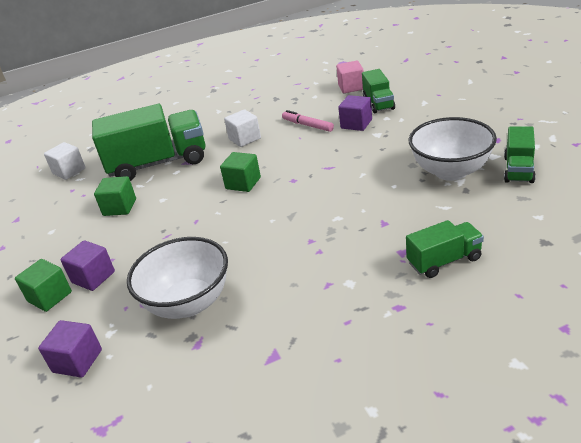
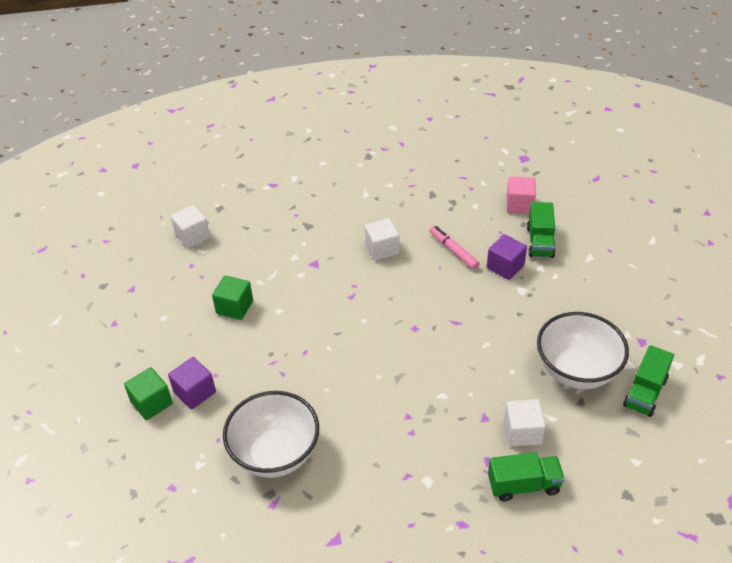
camera: 10 degrees right, 10 degrees up
(77, 361) = (166, 487): purple cube -> none
(158, 163) = (285, 256): green truck -> none
(243, 183) = (363, 315): green cube -> none
(424, 223) = (522, 432): none -> white cube

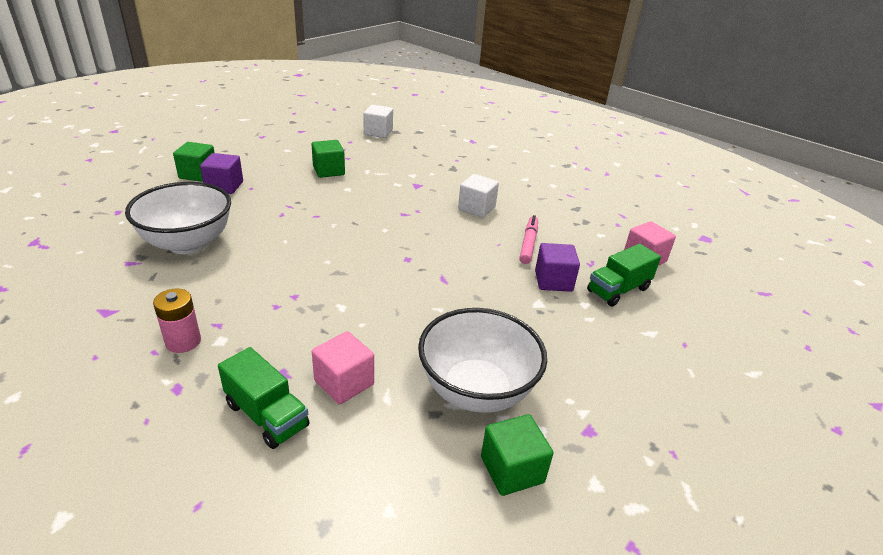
camera: 45 degrees right, 10 degrees down
(412, 503) = (183, 341): none -> pink battery
(522, 432) = (344, 382): white cube -> pink cube
(645, 392) = (512, 469): green truck -> green cube

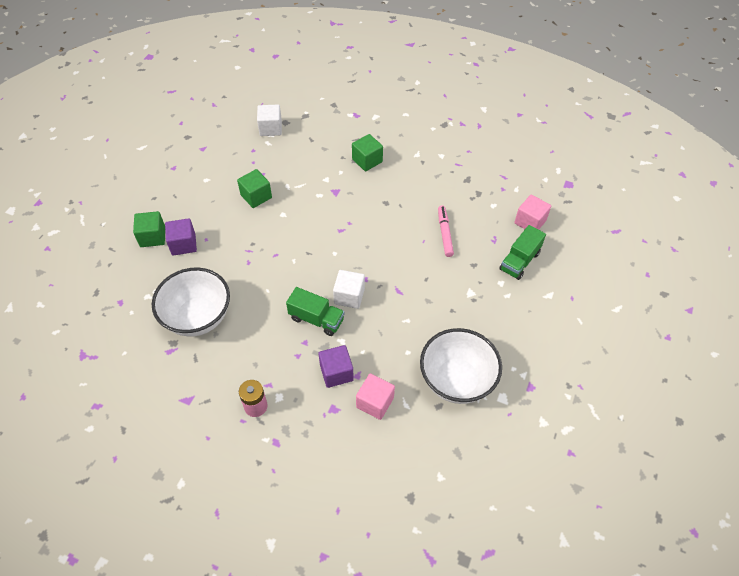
camera: 15 degrees left, 20 degrees up
(267, 415) = (341, 442): green truck -> green truck (316, 319)
(476, 208) = (392, 205): white cube -> white cube (349, 296)
(512, 469) = (496, 428): green cube -> green cube (367, 160)
(553, 281) = (474, 267): purple cube -> purple cube (336, 372)

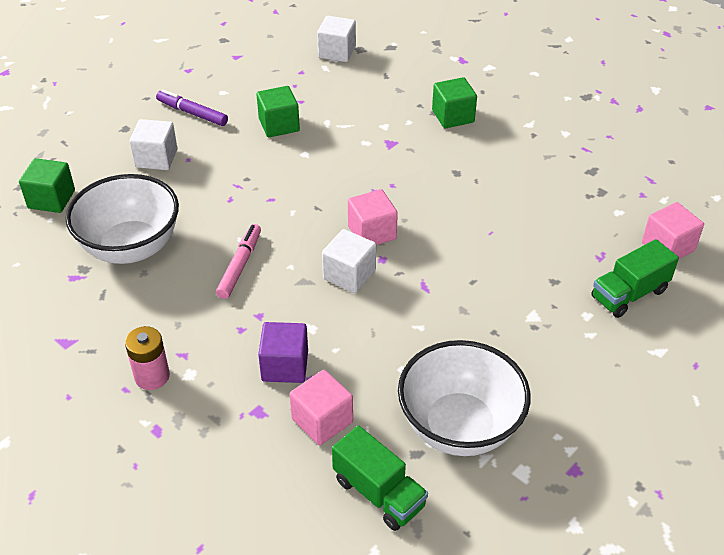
camera: 20 degrees right, 10 degrees down
(152, 237) = (122, 141): green cube -> green cube (51, 199)
(183, 244) = (156, 158): purple cube -> white cube
(192, 202) = (192, 113): none -> purple marker
(316, 319) = (289, 291): green truck -> green truck (379, 493)
(351, 262) = (372, 233): none -> pink cube
(444, 233) = (527, 230): pink marker -> pink marker (240, 265)

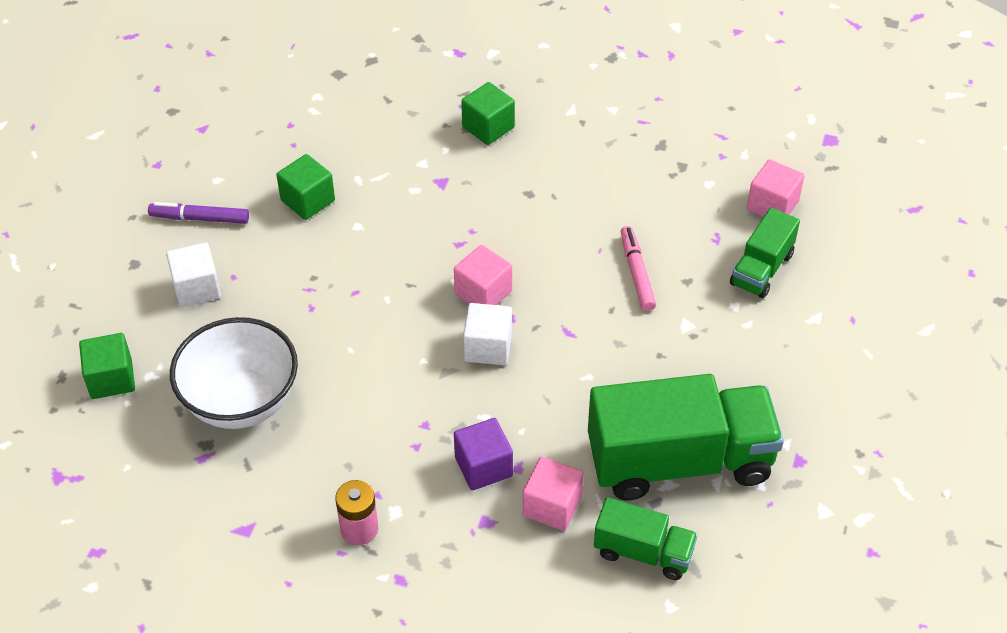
camera: 25 degrees left, 5 degrees up
(240, 265) = (371, 379): pink marker -> pink marker (636, 273)
(337, 52) = (315, 86): white cube -> none
(459, 427) = (679, 461): white bowl -> green truck

